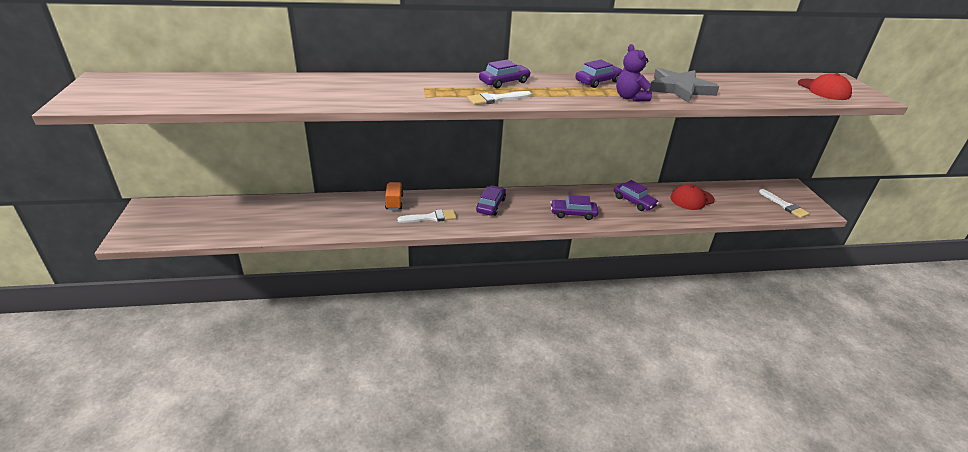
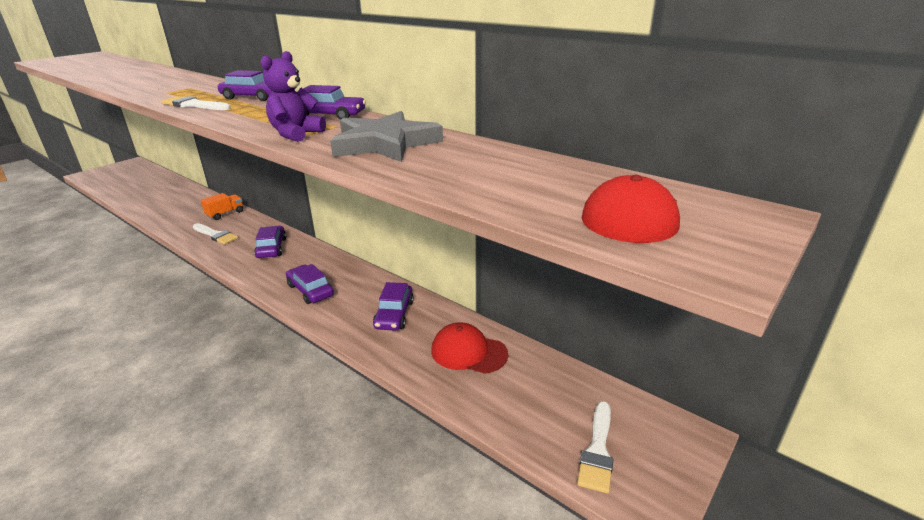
camera: 50 degrees right, 5 degrees down
(491, 205) = (272, 248): purple car -> purple car turned 75 degrees counterclockwise

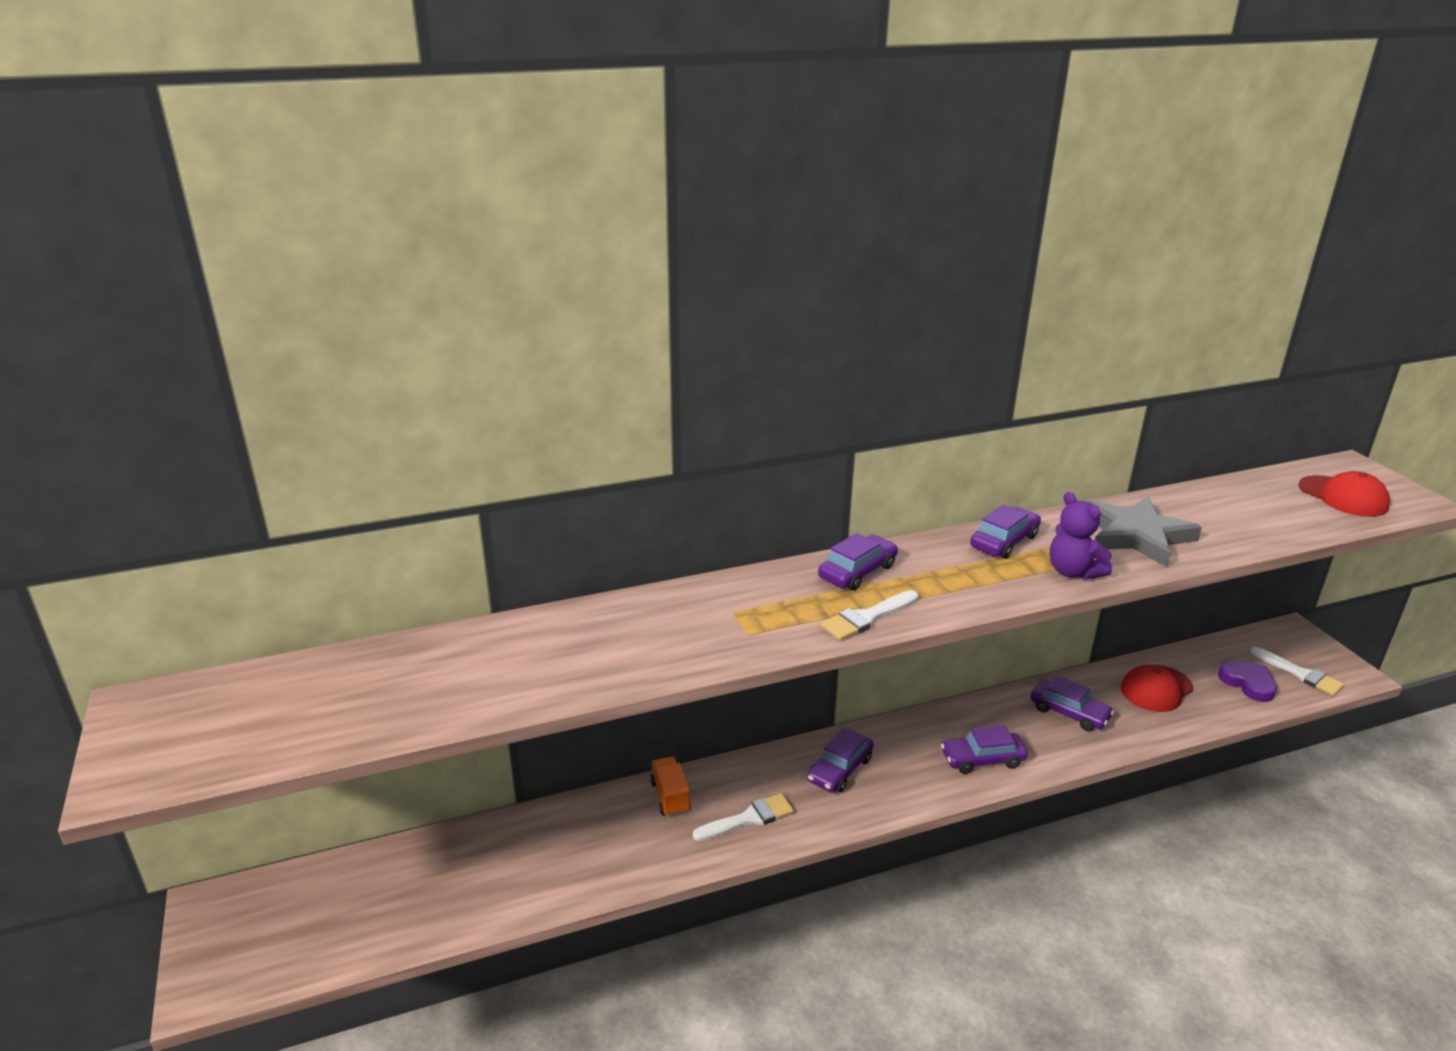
camera: 60 degrees left, 0 degrees up
(272, 248) = (840, 769): purple car -> purple car turned 75 degrees counterclockwise
(535, 410) = (1248, 683): none -> purple heart

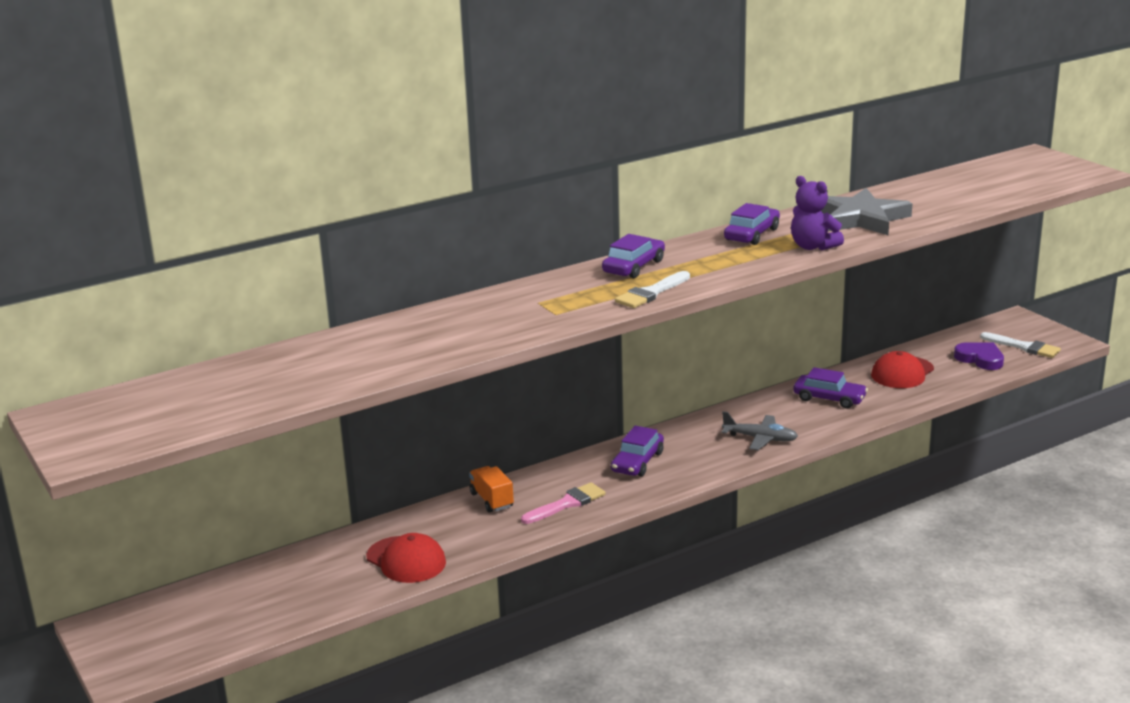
camera: 10 degrees left, 5 degrees down
(749, 818) = (567, 504): white brush -> pink brush
(982, 759) = (760, 439): purple car -> grey plane
(1343, 496) = (1027, 175): red cap -> red cap (406, 560)

